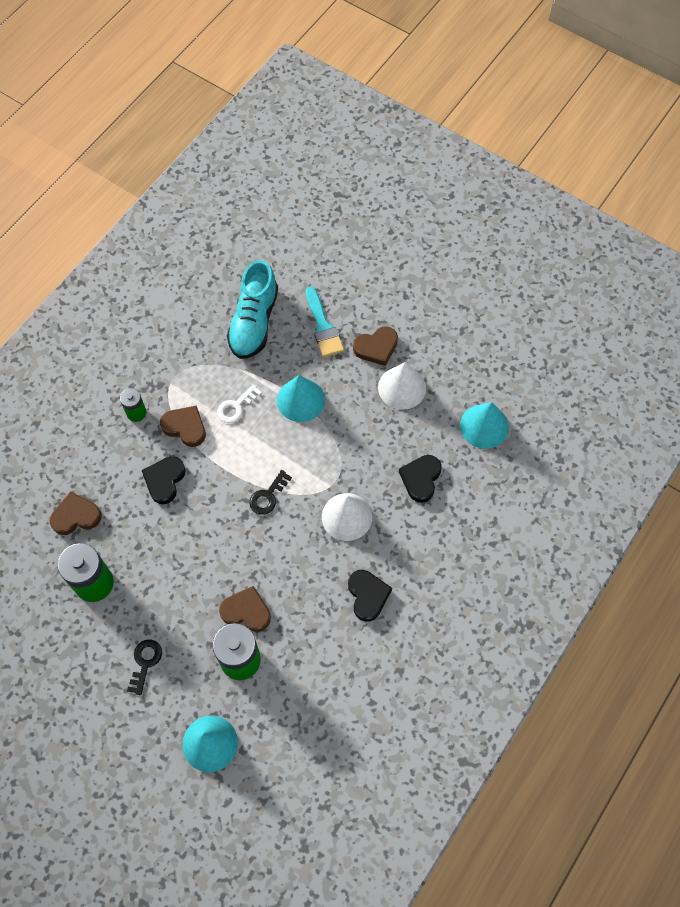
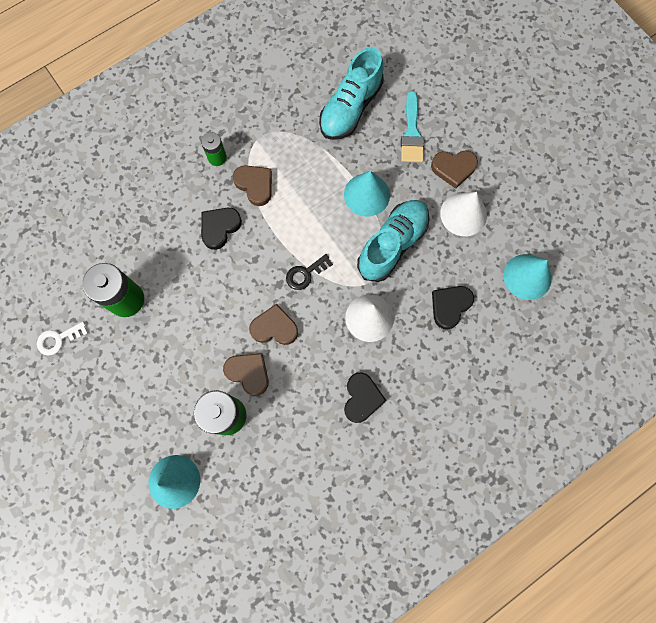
camera: 20 degrees right, 10 degrees up
(76, 516) = (132, 233): brown heart -> brown heart (274, 327)
(145, 662) = (144, 387): black key -> none
(236, 407) = (306, 181): white key -> white key (58, 339)
(343, 439) = (392, 244): none -> turquoise shoe

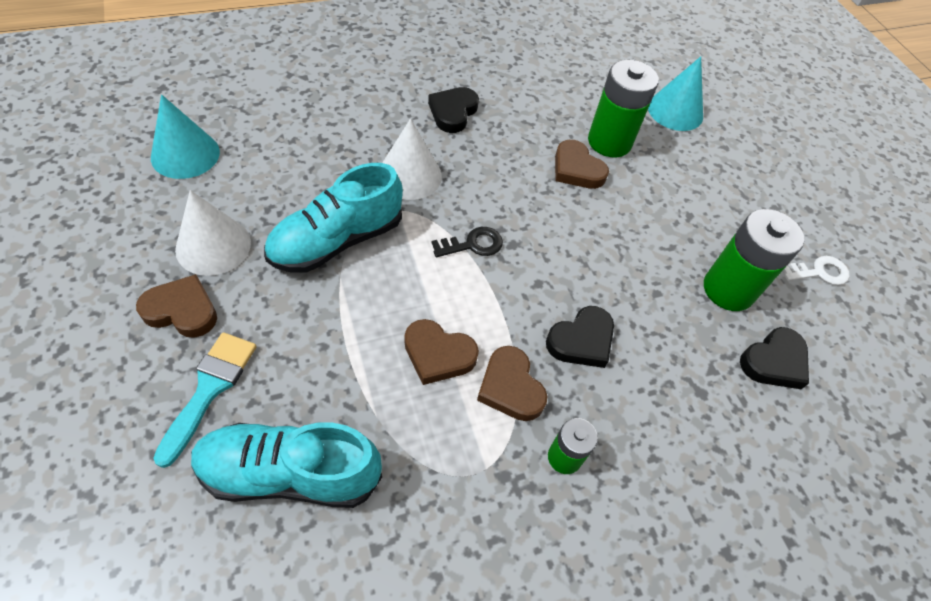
camera: 170 degrees left, 20 degrees down
(274, 327) = (533, 201): brown heart -> brown heart (438, 354)
(350, 108) = (290, 473): turquoise shoe -> turquoise shoe turned 135 degrees counterclockwise
(366, 194) = (339, 316): turquoise cone -> none
(450, 306) = (303, 156): black heart -> black heart (774, 362)

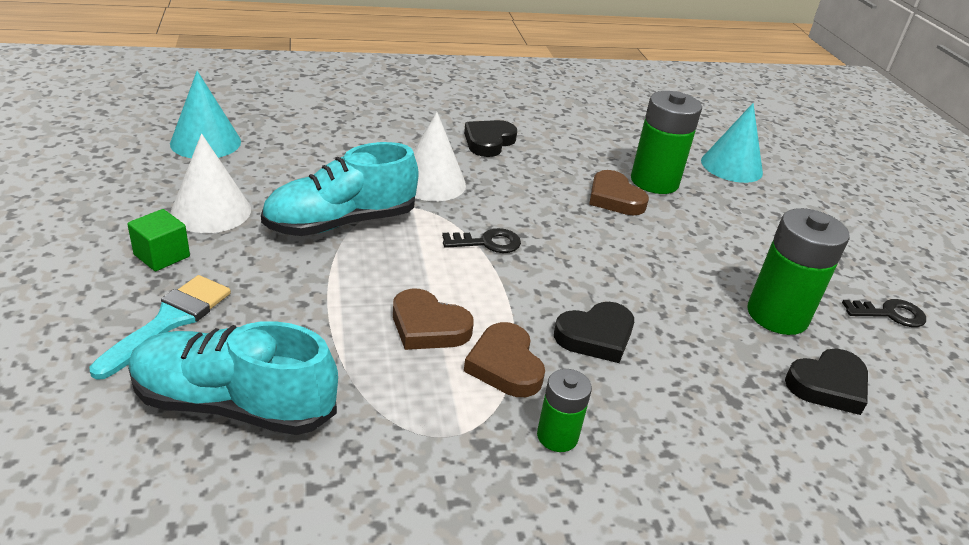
camera: 10 degrees right, 20 degrees down
(182, 310) = (162, 256): brown heart -> green cube
(819, 272) = (890, 314): white key -> black key

